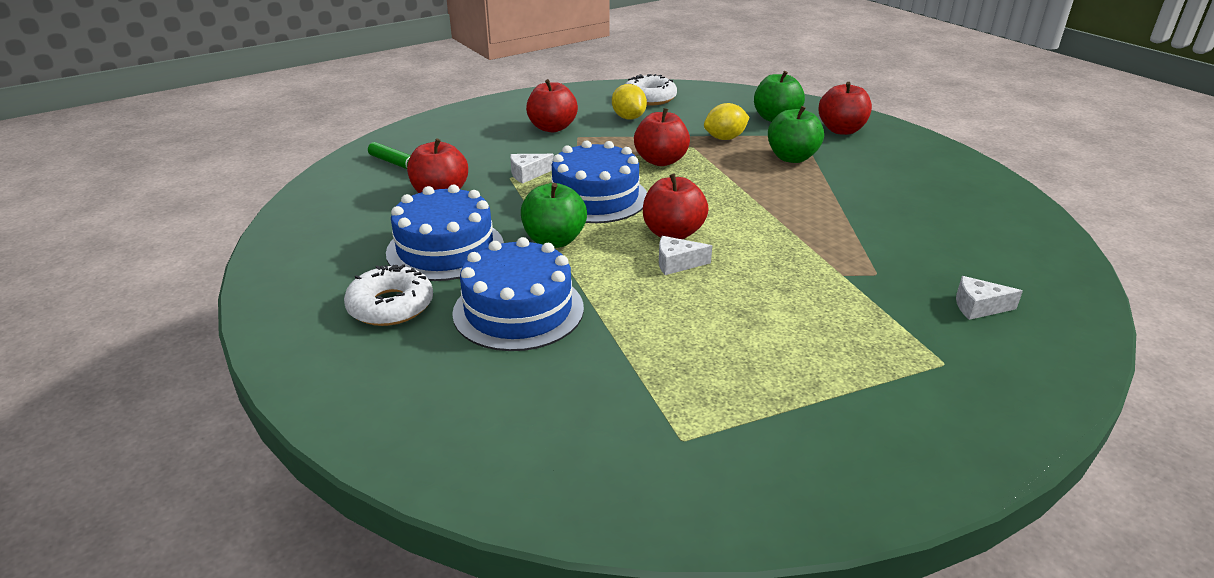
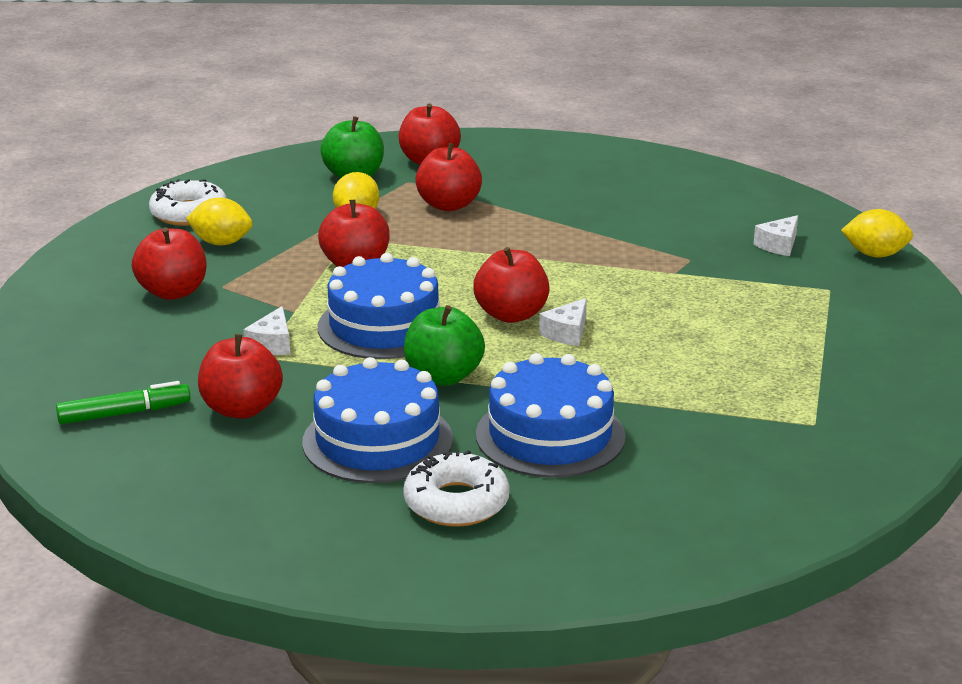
camera: 55 degrees left, 5 degrees down
(792, 158) = (449, 205): green apple -> red apple
(1059, 367) = (875, 255): none -> yellow lemon

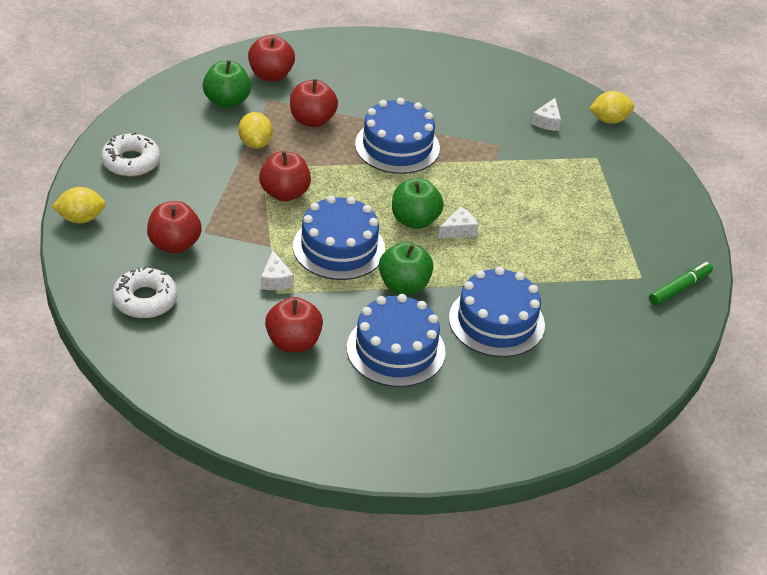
camera: 25 degrees left, 15 degrees up
(124, 413) = (218, 363): green marker -> green marker (679, 288)
(221, 243) = (175, 188): yellow lemon -> yellow lemon (81, 218)
(456, 502) = (472, 388): white donut -> white donut (145, 300)
(511, 315) = (414, 220): red apple -> green apple
(544, 242) = (397, 146): none -> blue cake
(567, 333) = (458, 230): white cheese -> white cheese turned 135 degrees counterclockwise

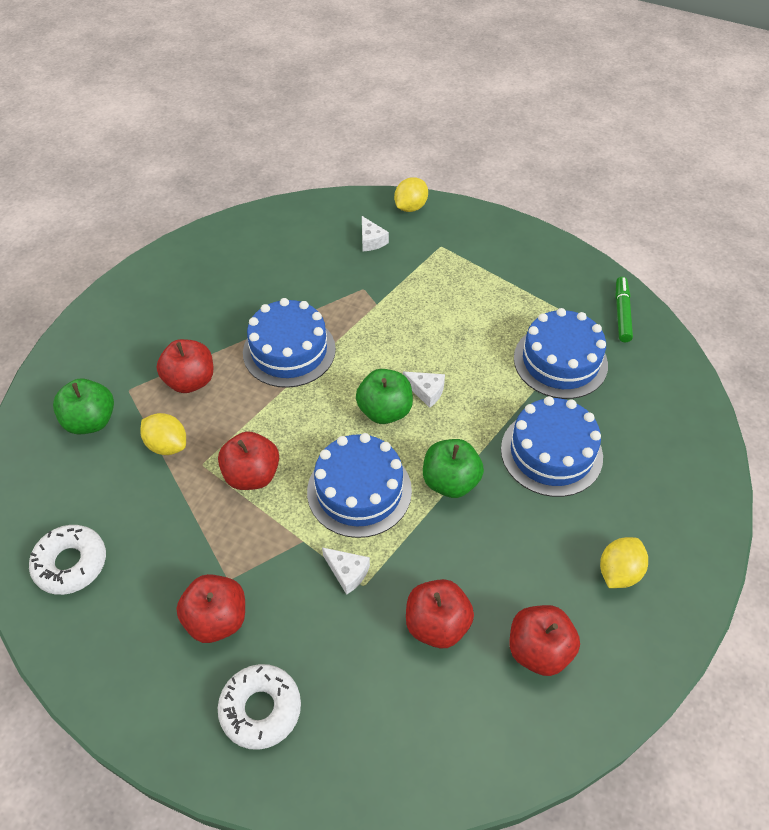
camera: 40 degrees left, 10 degrees up
(81, 218) = (92, 675): yellow lemon -> yellow lemon (618, 572)
(271, 75) = (101, 363): red apple -> red apple (538, 650)
(396, 350) = (518, 551): blue cake -> blue cake (560, 361)
(458, 230) = (426, 391): white cheese -> white cheese turned 105 degrees clockwise

